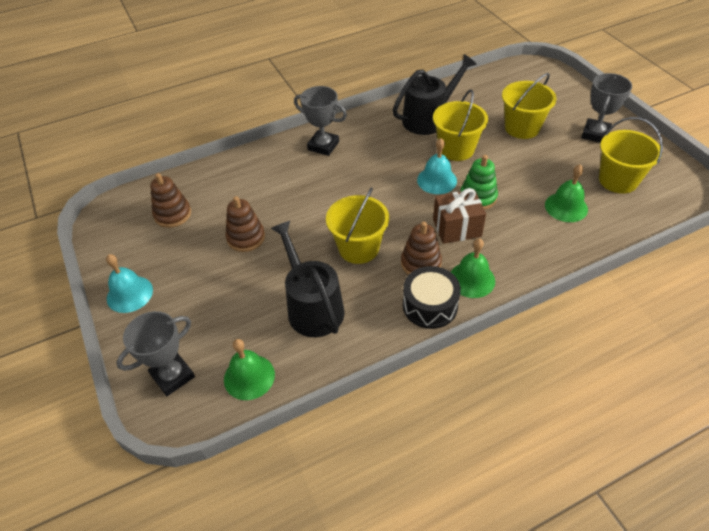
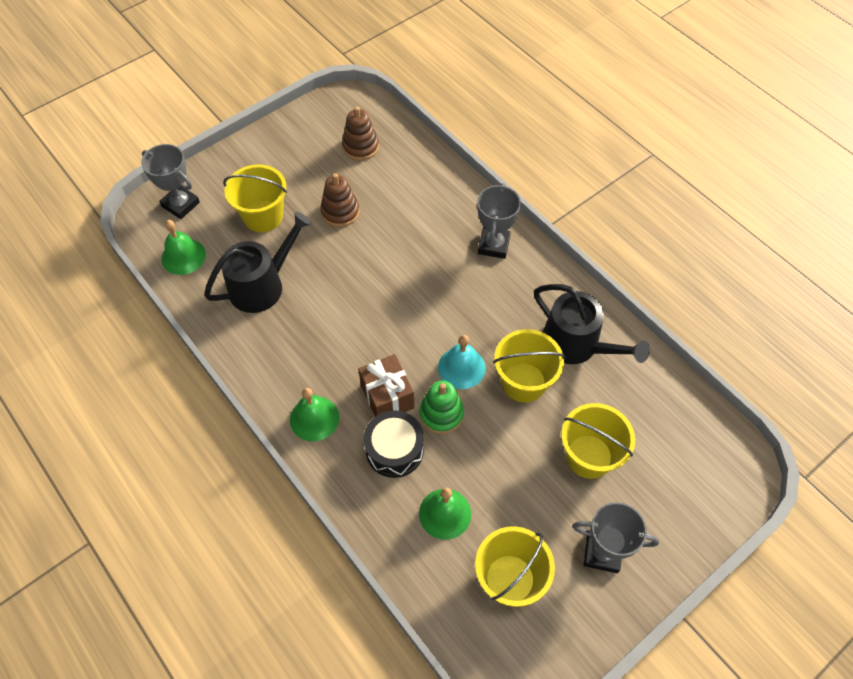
camera: 75 degrees right, 10 degrees up
(129, 294) = (261, 148): turquoise bell -> none
(358, 248) = (342, 309): yellow bucket -> yellow bucket (263, 216)
(421, 263) = (329, 368): brown stacking toy -> none
(430, 305) = (275, 383): black drum -> black drum (394, 450)

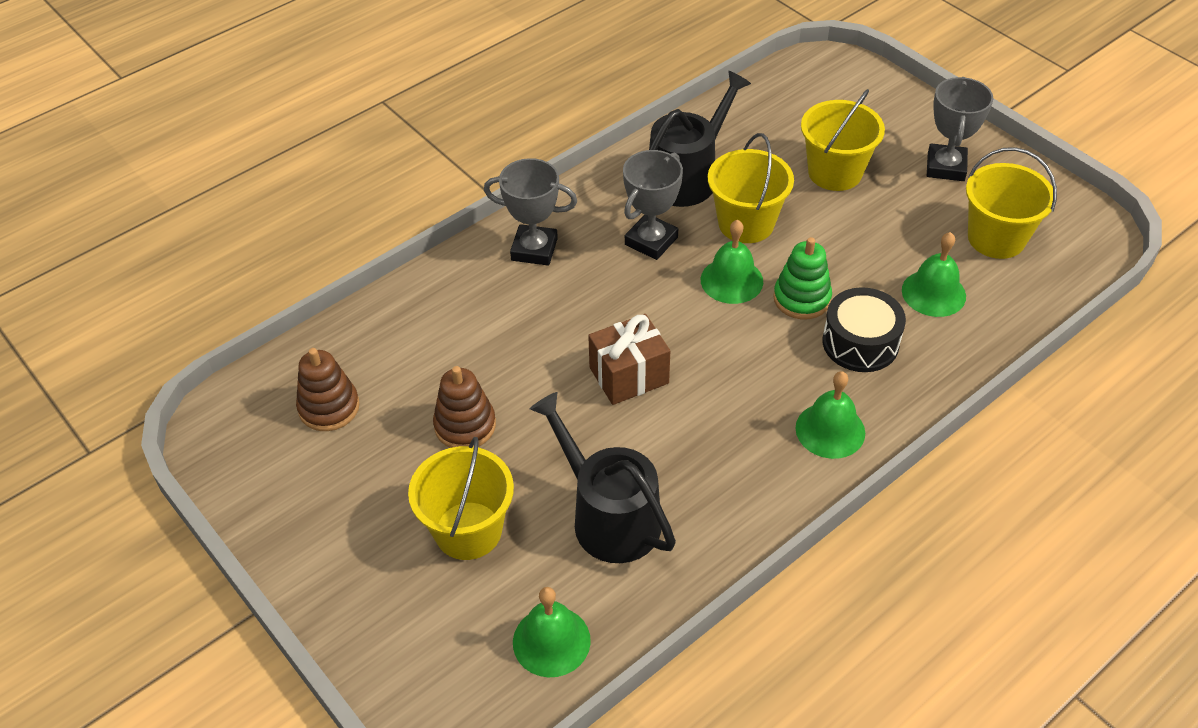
camera: 90 degrees left, 10 degrees down
(180, 204) = (433, 664): grey trophy -> grey trophy (651, 241)
(387, 396) = (785, 353): brown gift -> brown gift (629, 375)
(461, 367) = (731, 280): turquoise bell -> green bell

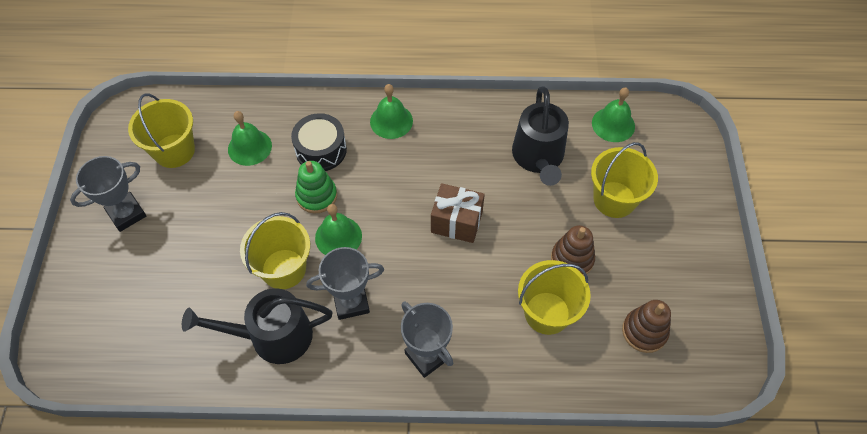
camera: 140 degrees left, 10 degrees up
(835, 172) = (187, 263): yellow bucket -> yellow bucket (547, 313)

